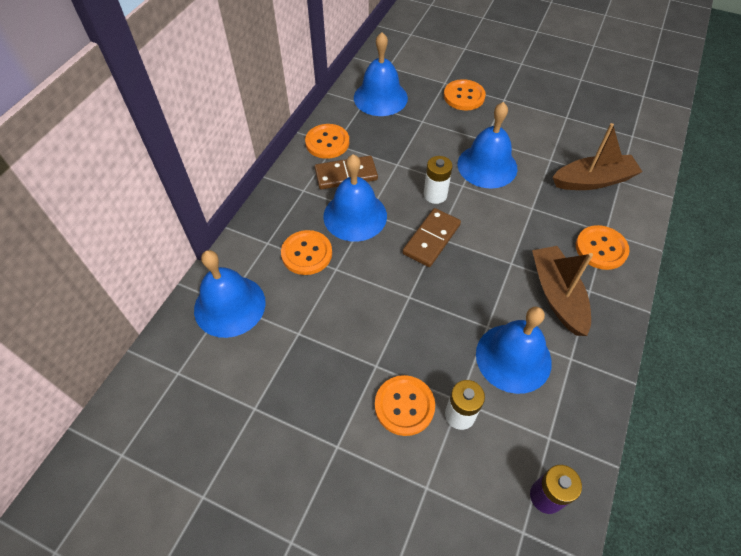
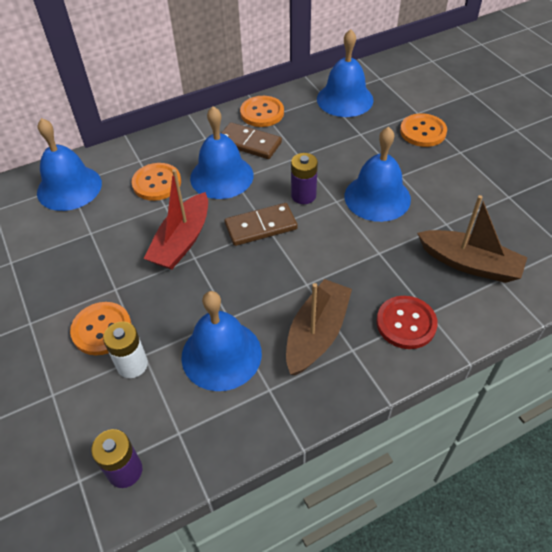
camera: 40 degrees right, 5 degrees down
(384, 290) = (182, 241): none -> red boat
(435, 195) = (303, 195): white battery -> purple battery
(601, 248) = (406, 323): orange button -> red button

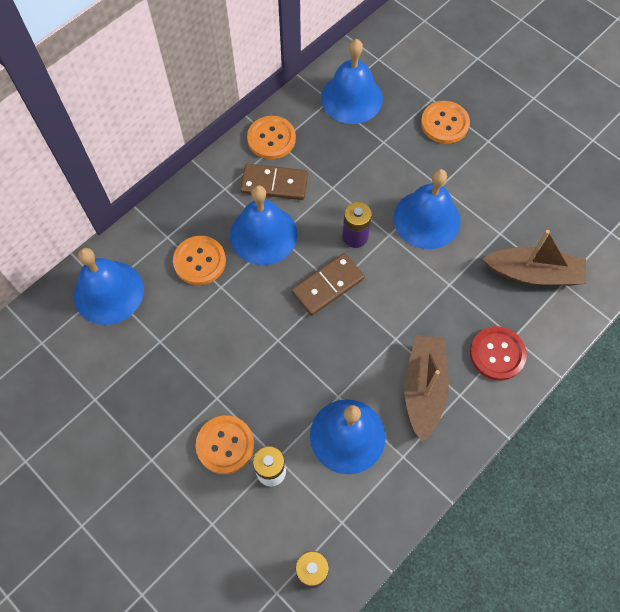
camera: 20 degrees left, 15 degrees up
(182, 241) = (257, 325): red boat -> none

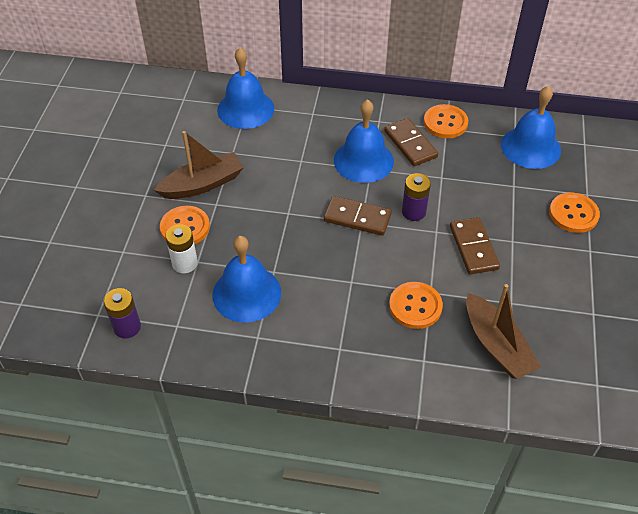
camera: 55 degrees right, 15 degrees down
(199, 261) = (310, 139): orange button -> orange button (415, 306)
(424, 388) = (325, 321): brown boat -> brown boat (203, 184)
(426, 219) = (473, 247): blue bell -> brown domino
(497, 354) = (398, 356): red button -> none

